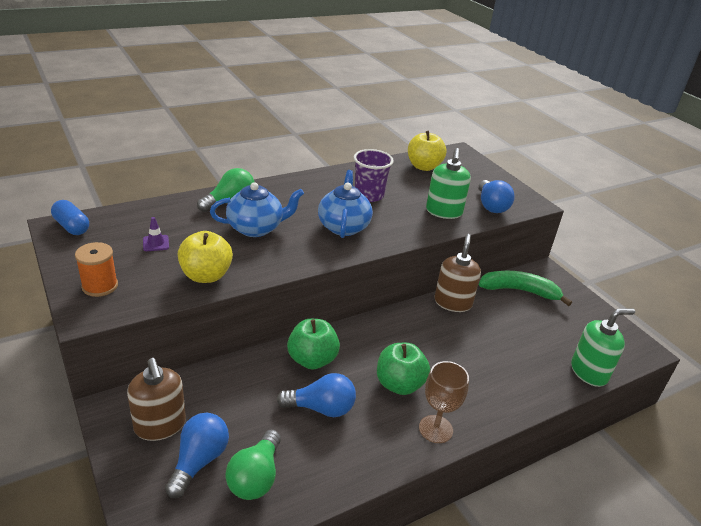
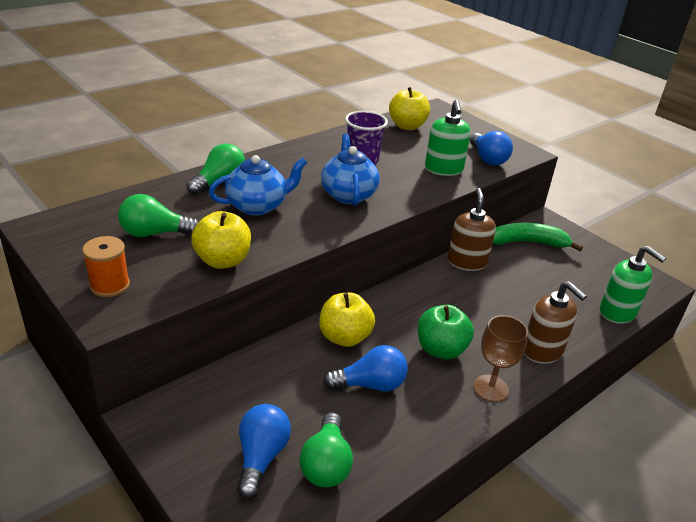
camera: 10 degrees left, 0 degrees up
(72, 227) = (52, 226): blue capsule -> none
(156, 243) = (154, 233): purple traffic cone -> green light bulb
(160, 425) = (206, 427): brown soap dispenser -> brown soap dispenser (542, 351)
(312, 360) = (344, 337): green apple -> yellow apple
(589, 372) = (617, 312): green soap dispenser -> green soap dispenser turned 75 degrees clockwise

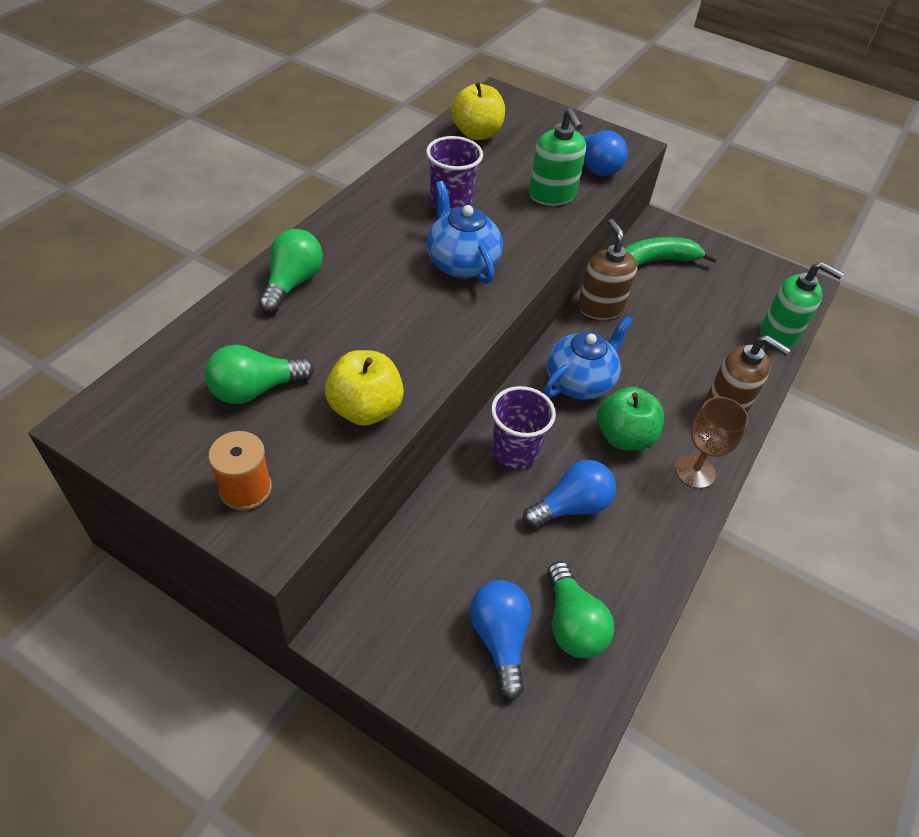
camera: 20 degrees left, 15 degrees up
(258, 206) = (362, 310): blue teapot -> blue teapot (580, 382)
(344, 337) = (515, 451): yellow apple -> purple cup

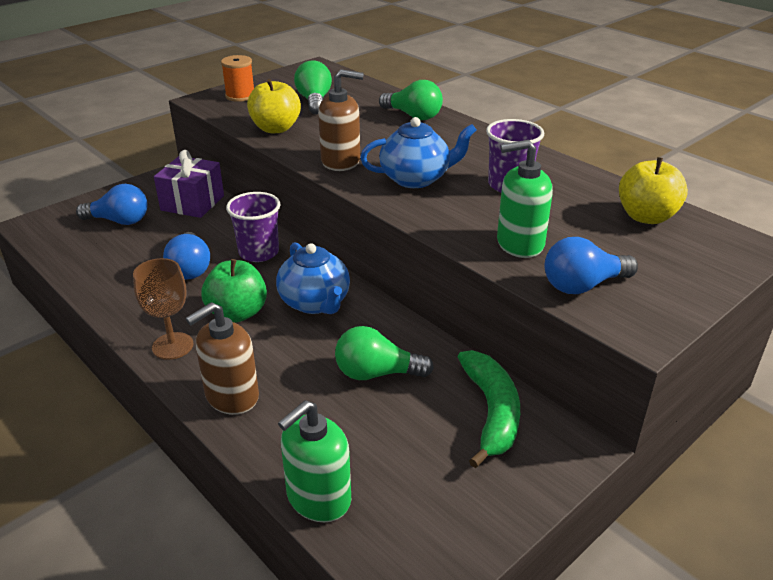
camera: 110 degrees right, 15 degrees down
(423, 565) = (192, 203): none -> purple gift
(572, 623) = (103, 249): green light bulb -> green light bulb (376, 373)
(600, 307) = (416, 342): brown soap dispenser -> brown soap dispenser (341, 161)

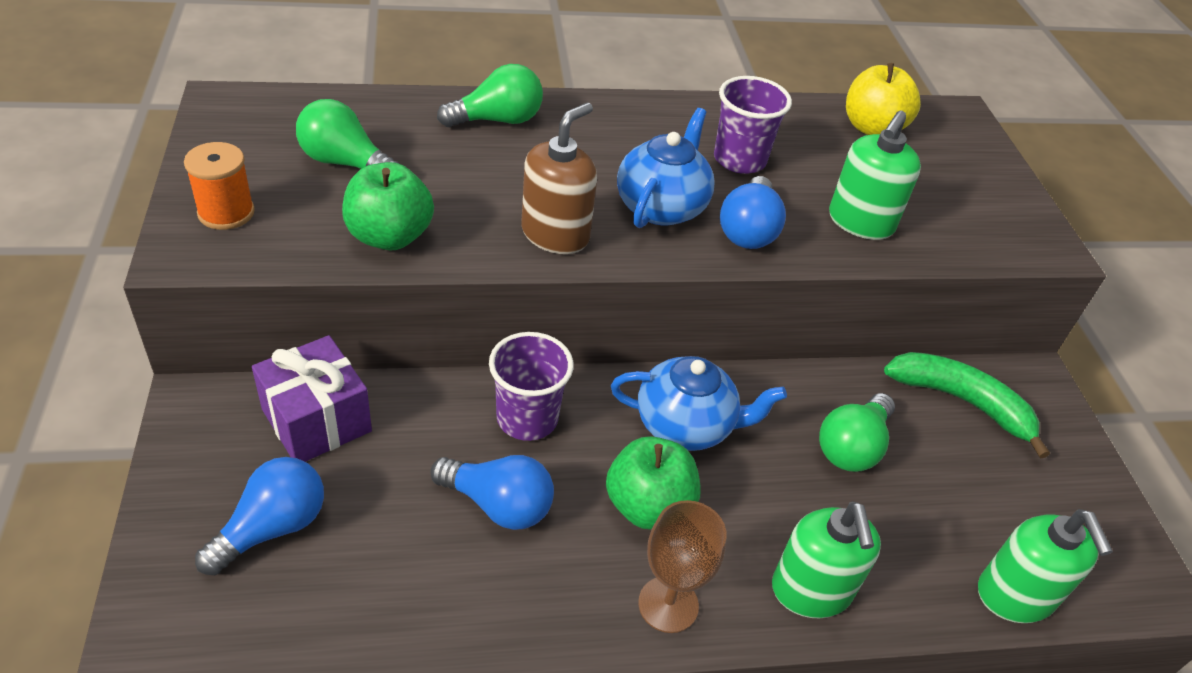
camera: 60 degrees left, 10 degrees up
(231, 396) = (811, 591): brown soap dispenser -> green soap dispenser
(276, 129) = (389, 236): yellow apple -> green apple
(583, 285) = (960, 232): blue light bulb -> blue light bulb (748, 230)

